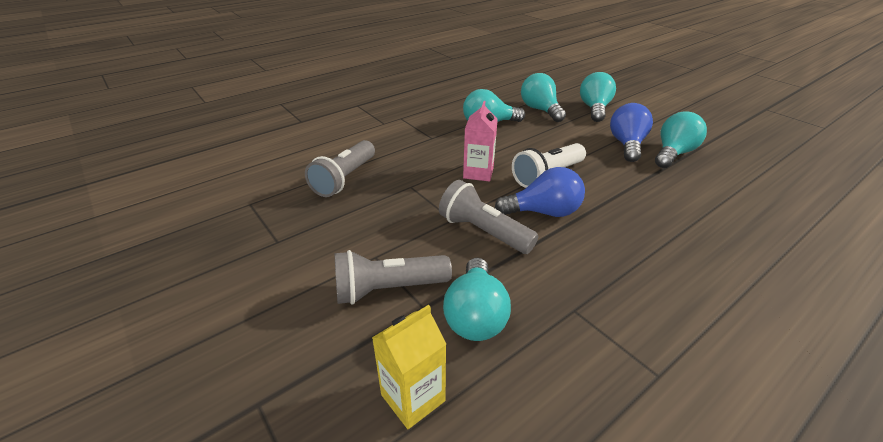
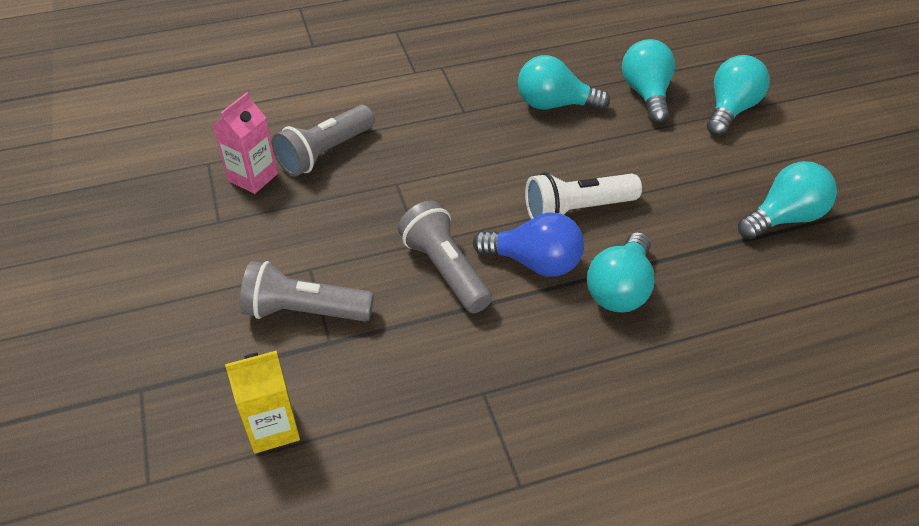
camera: 20 degrees right, 10 degrees up
(475, 315) = (376, 367): turquoise light bulb -> turquoise light bulb (620, 289)
(478, 173) = (490, 183): pink carton -> pink carton (253, 177)
(627, 145) = (727, 186): blue light bulb -> none

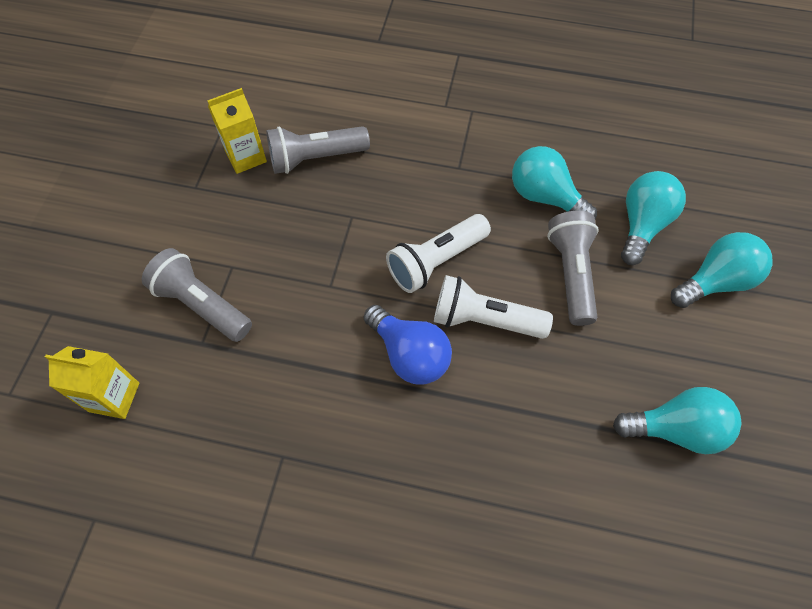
camera: 30 degrees right, 15 degrees up
(253, 177) = (246, 157): pink carton -> yellow carton
(445, 270) = (332, 323): grey flashlight -> grey flashlight (571, 274)
(501, 185) = (436, 261): none -> white flashlight
(620, 289) = (463, 421): turquoise light bulb -> none

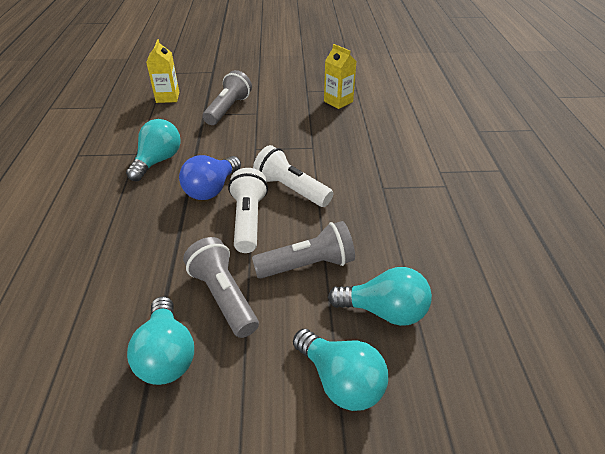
camera: 75 degrees right, 20 degrees down
(315, 158) = (352, 125): grey flashlight -> grey flashlight (223, 296)
(545, 197) = (381, 239): turquoise light bulb -> turquoise light bulb (158, 161)

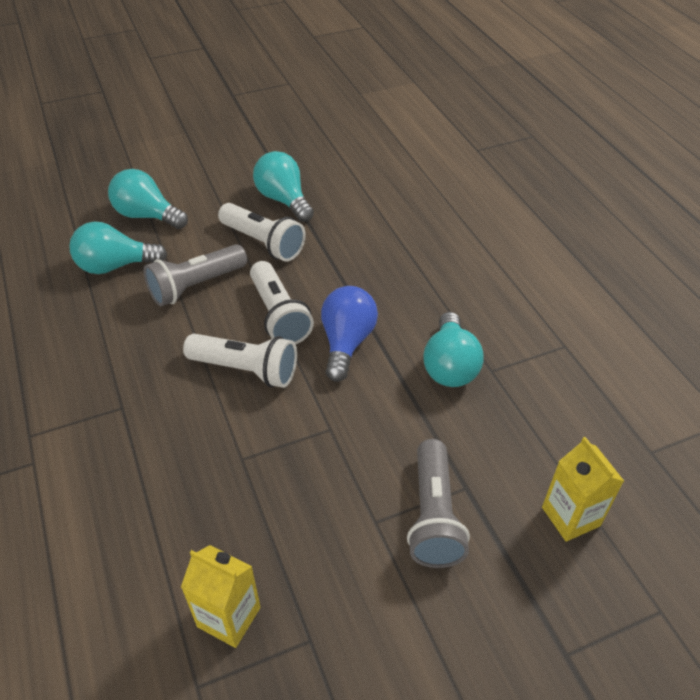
camera: 160 degrees right, 5 degrees up
(223, 296) = (263, 243): grey flashlight -> white flashlight

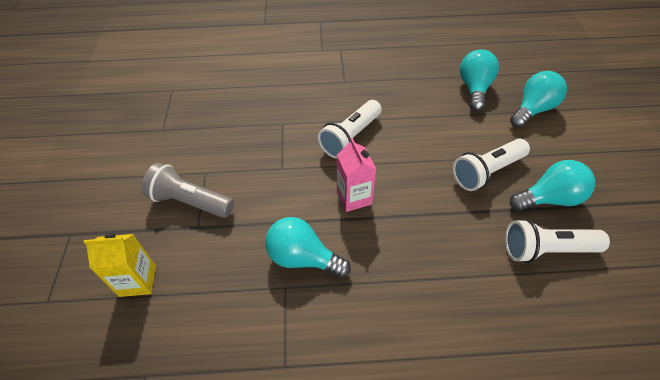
camera: 110 degrees right, 5 degrees up
(196, 286) = (442, 125): grey flashlight -> none
(229, 617) = (194, 104): yellow carton -> none
(279, 315) = (397, 164): white flashlight -> white flashlight (546, 249)
(347, 343) = (354, 197): blue light bulb -> pink carton

